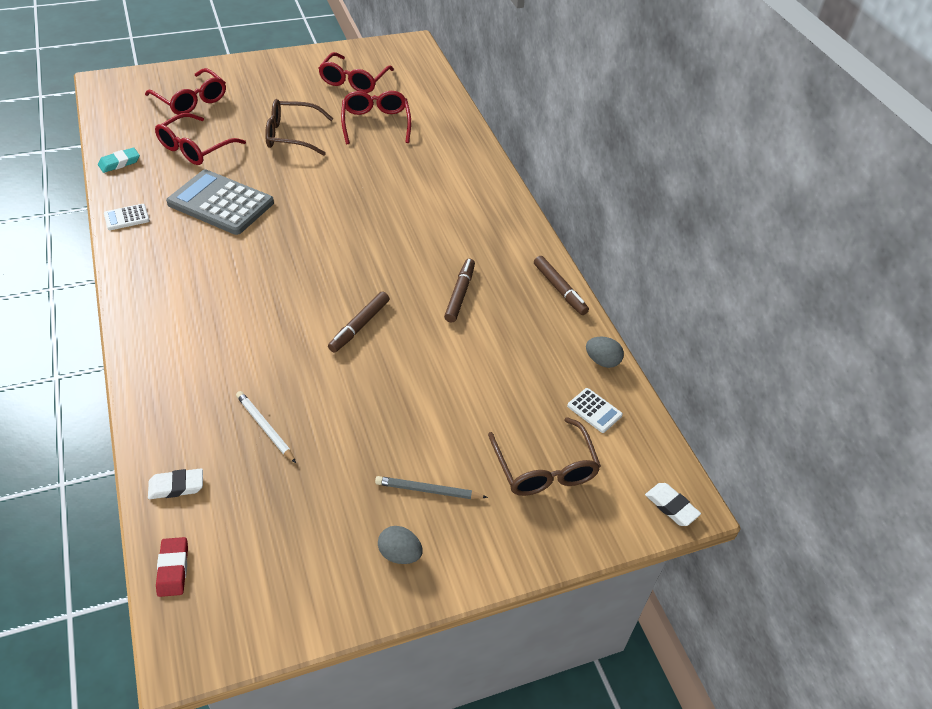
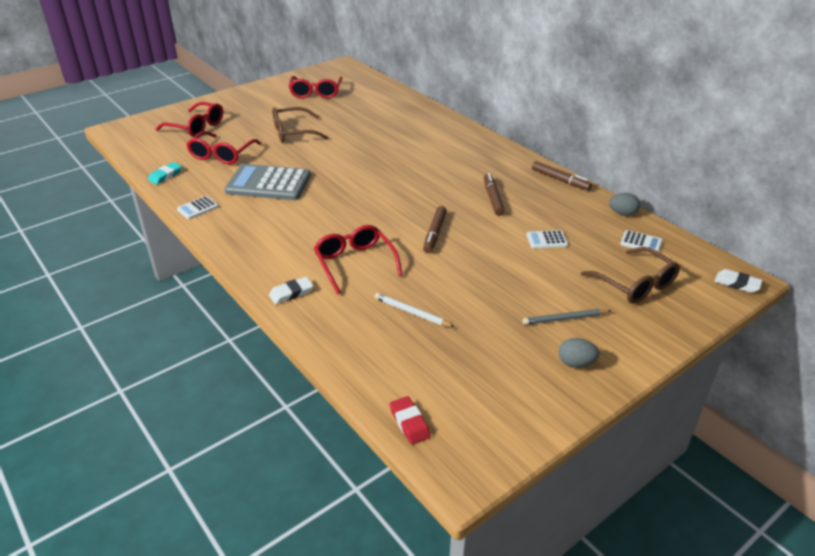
camera: 15 degrees left, 10 degrees down
(176, 486) = (370, 368): white eraser -> white eraser (291, 293)
(376, 123) = (352, 113): red glasses -> red glasses (355, 263)
(482, 373) = (546, 240): none -> white calculator

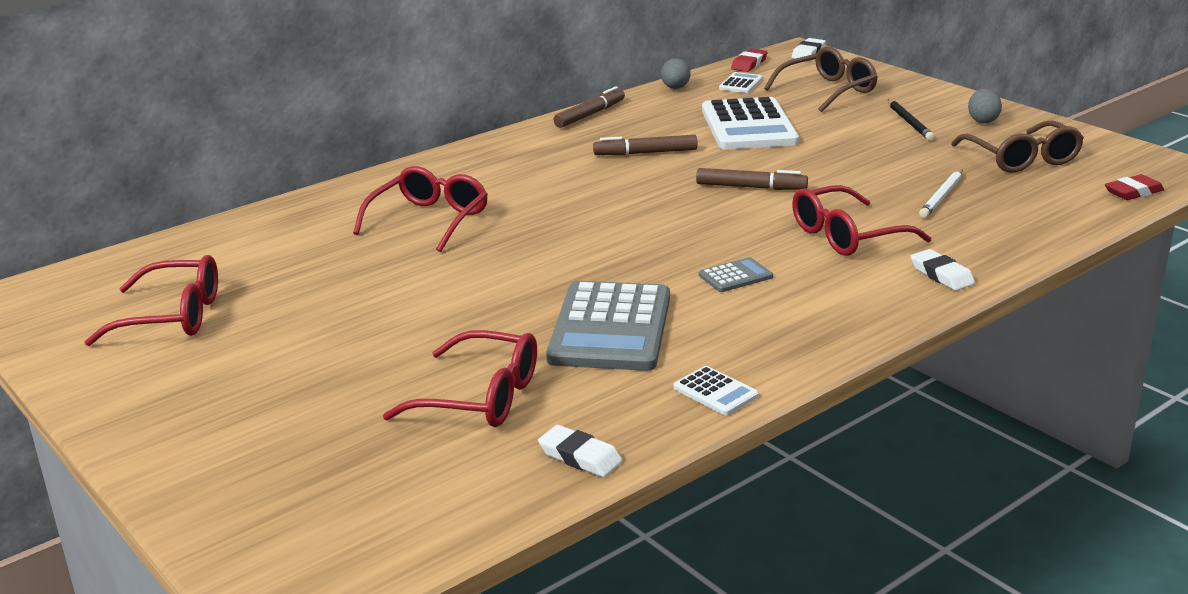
camera: 90 degrees left, 10 degrees down
(165, 176) = (580, 457): turquoise eraser -> white eraser
(196, 127) = (318, 457): red glasses -> red glasses (429, 220)
(293, 132) = (385, 324): brown glasses -> brown glasses (1021, 159)
(312, 220) = (735, 276): none -> grey calculator
(546, 240) = (749, 126): white calculator -> white calculator, size x2.28
(565, 319) = (909, 122): grey pencil -> black pencil
(693, 250) = (749, 64): none -> red eraser

